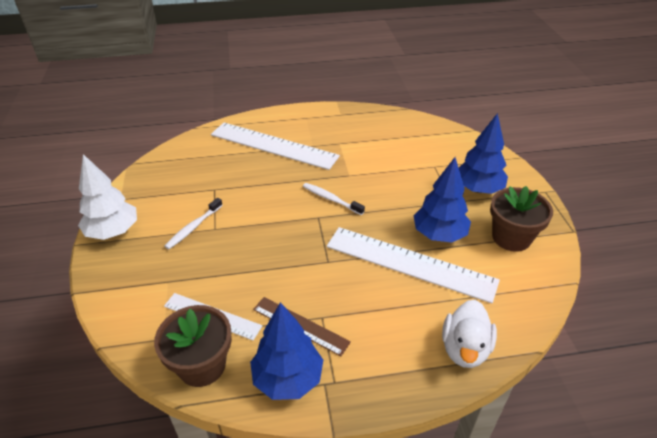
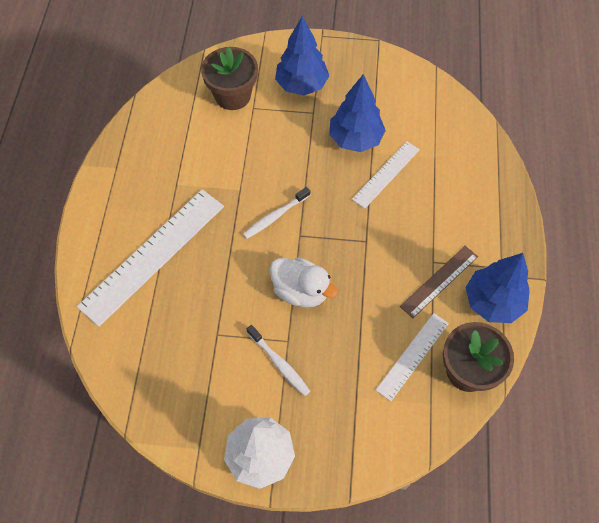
camera: 75 degrees left, 20 degrees up
(410, 263) = (386, 174): white ruler -> white ruler, size x0.55
(465, 349) = (486, 166): white duck -> white duck (301, 291)
(511, 237) = (374, 86): brown flower pot -> brown flower pot (233, 95)

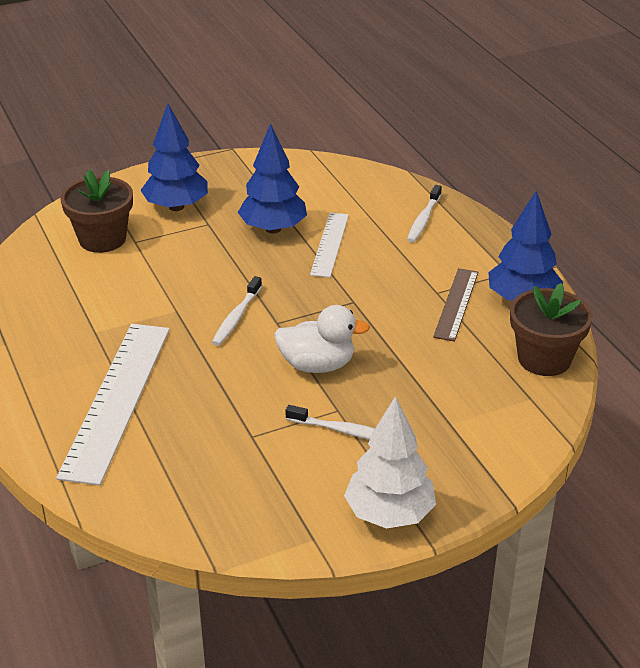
camera: 30 degrees left, 25 degrees down
(412, 356) = (480, 369): white ruler -> none
(473, 181) = (423, 219): none -> white toothbrush

